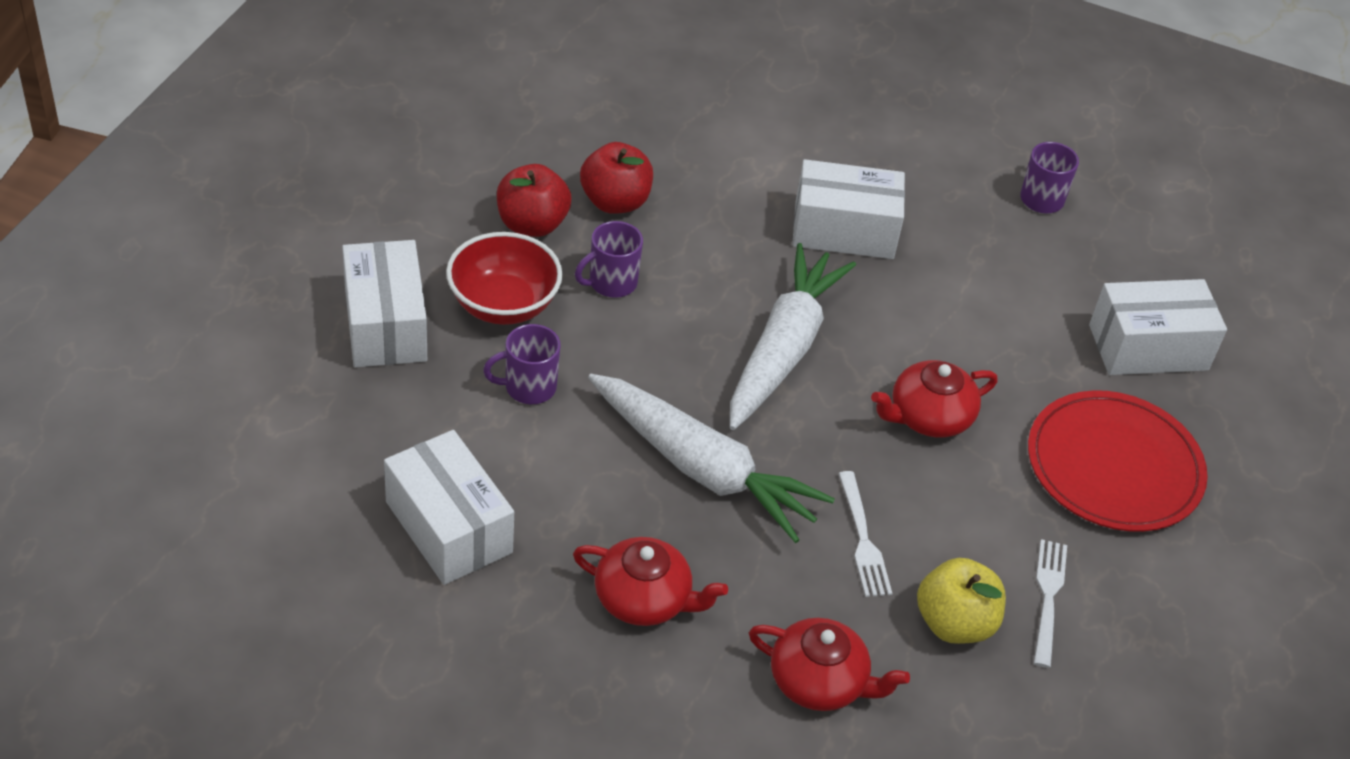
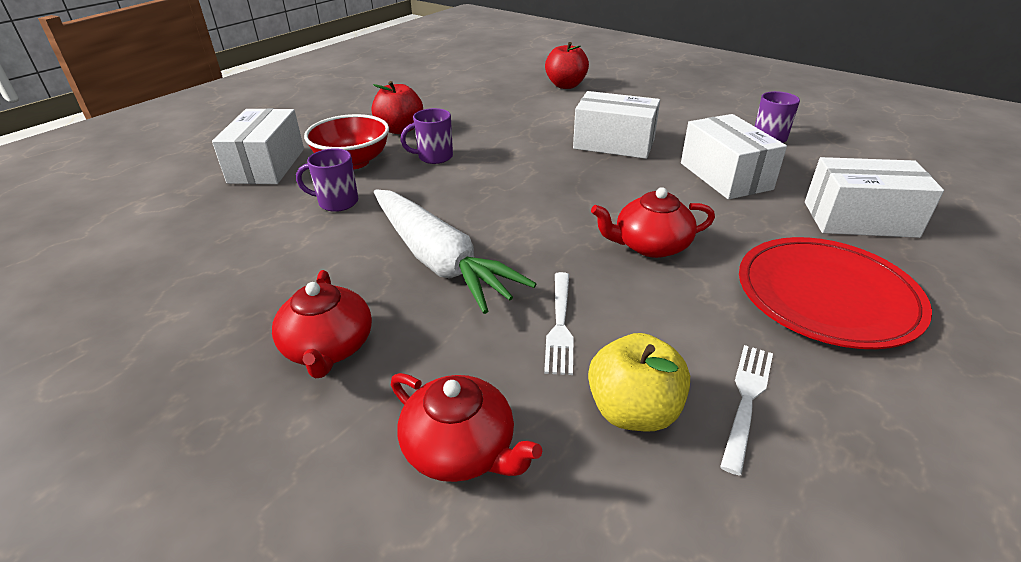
camera: 20 degrees right, 10 degrees down
(448, 527) = (207, 277): white box -> white box (725, 176)
(615, 202) = (461, 123): red apple -> red apple (566, 85)
(644, 599) = (328, 348): red teapot -> red teapot turned 45 degrees clockwise
(783, 349) = (541, 197): white carrot -> none

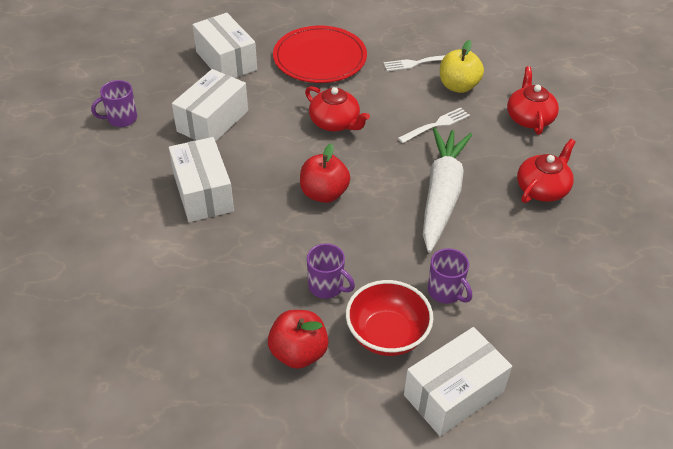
camera: 130 degrees left, 10 degrees up
(566, 85) = (73, 292): red apple -> red apple (324, 193)

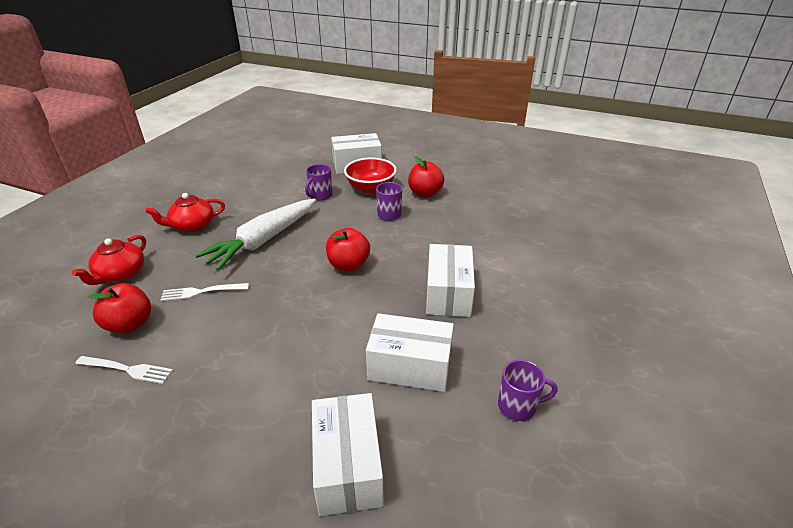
camera: 155 degrees left, 10 degrees down
(213, 121) = (410, 366): white box -> white box turned 45 degrees clockwise
(320, 58) = (224, 422): red plate -> none
(335, 122) = (286, 323): red teapot -> none
(446, 291) = (320, 195): purple mug -> purple mug turned 135 degrees counterclockwise
(458, 86) = (130, 324): yellow apple -> red apple

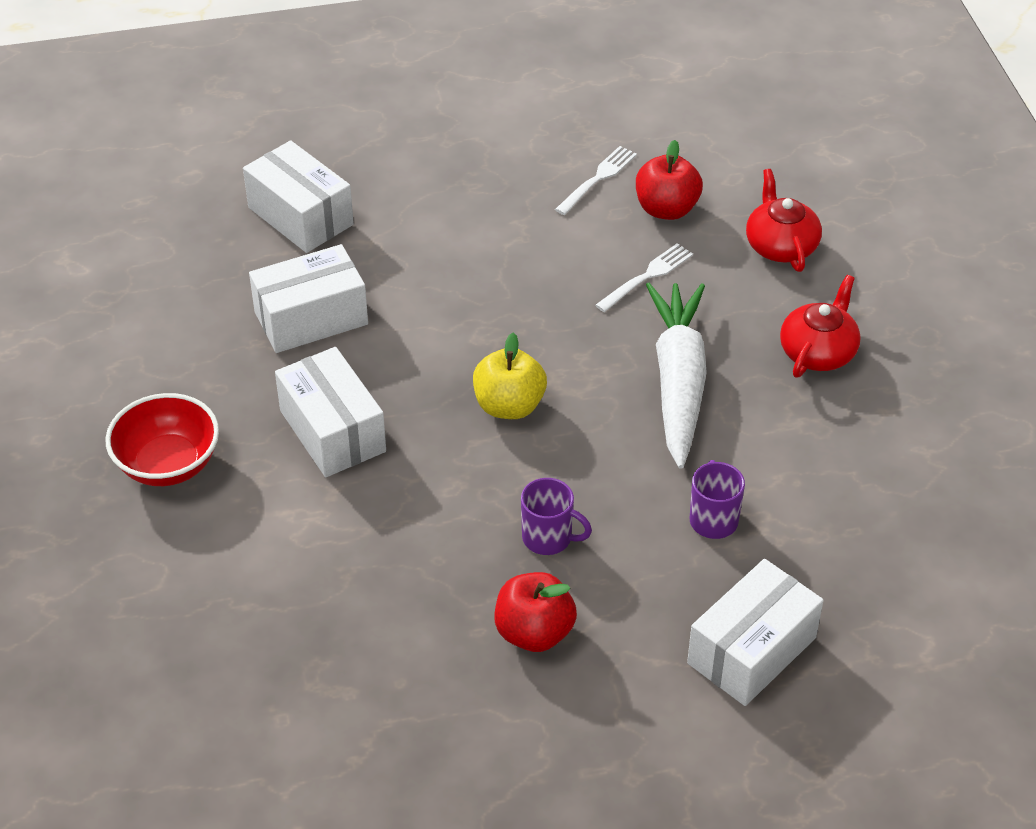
camera: 145 degrees right, 10 degrees up
(127, 369) = (597, 179): white fork -> white fork turned 150 degrees clockwise
(348, 265) = (509, 406): red apple -> yellow apple
(371, 188) = (647, 590): red bowl -> red bowl (168, 464)
(518, 406) = (169, 335): purple mug -> none

